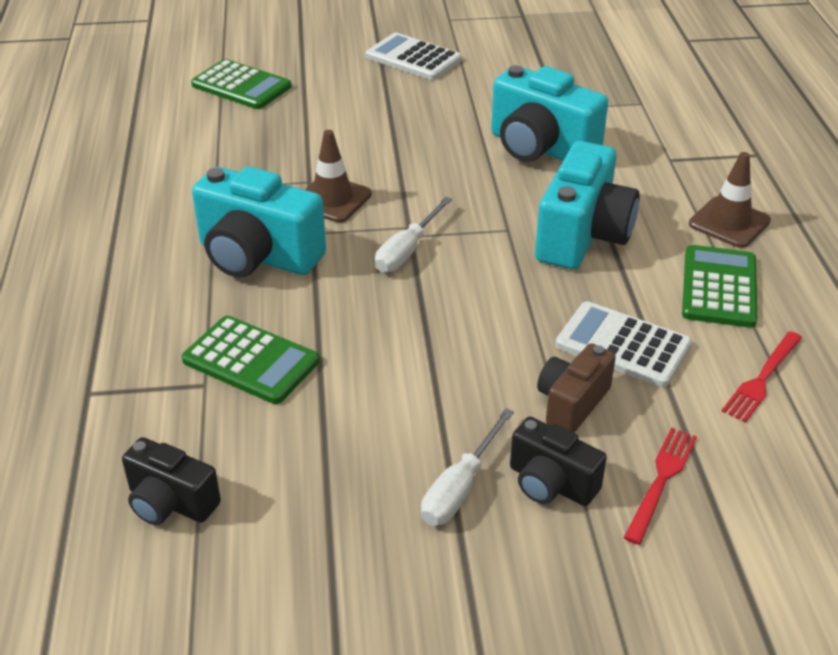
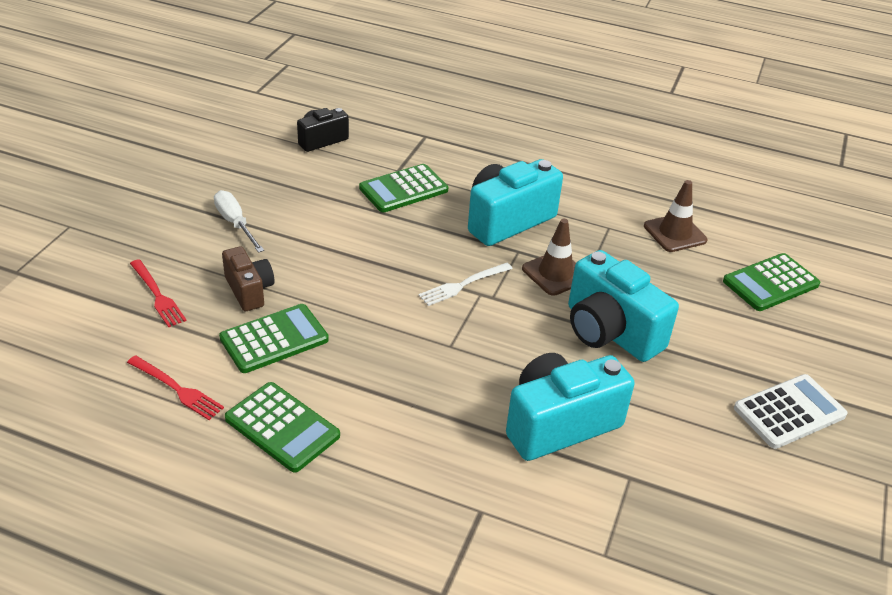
camera: 115 degrees right, 0 degrees up
(407, 250) = (463, 285): white screwdriver -> white fork
(551, 483) = (202, 254): black camera -> none
(583, 236) = (409, 383): turquoise camera -> turquoise camera (609, 332)
(623, 345) = (274, 339): white calculator -> green calculator
(729, 222) = (353, 490): brown traffic cone -> brown traffic cone (675, 233)
(762, 379) = (177, 389): red fork -> red fork turned 150 degrees clockwise

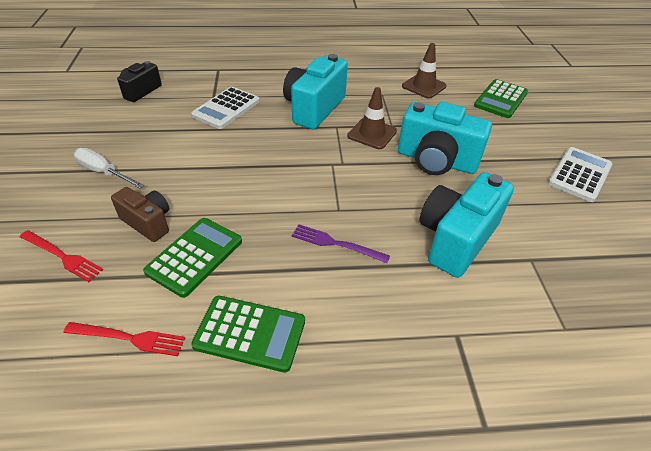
camera: 25 degrees left, 5 degrees up
(403, 189) = (226, 108): green calculator -> white calculator
(422, 379) = (336, 244): none -> purple fork
(463, 285) = (315, 162): white fork -> none

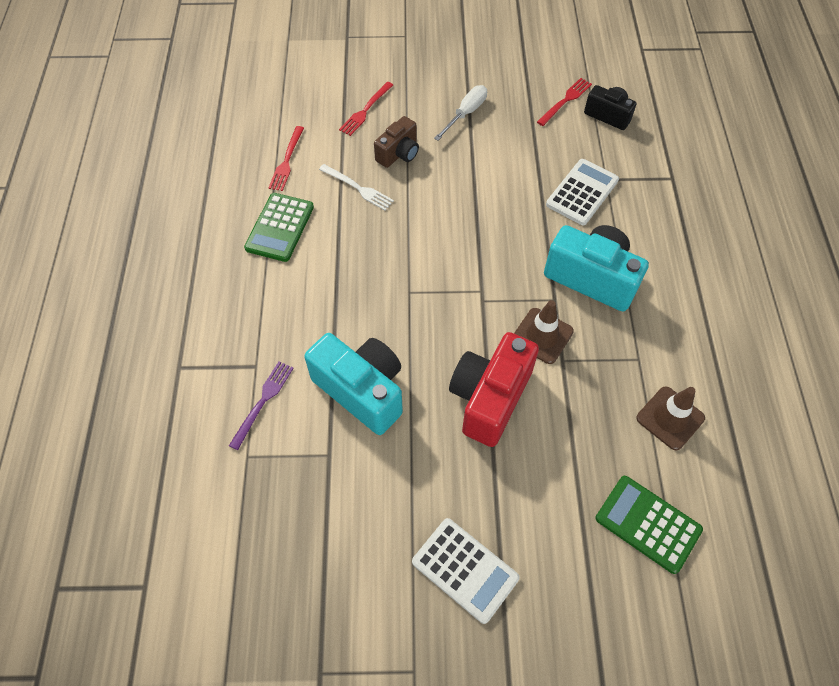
camera: 95 degrees right, 15 degrees up
(113, 111) = (565, 101): none -> red fork
(195, 256) = (358, 188): green calculator -> white fork
(226, 108) = (582, 192): white calculator -> white calculator turned 90 degrees clockwise
(336, 244) = (364, 287): purple fork -> purple fork (263, 401)
(436, 161) = (489, 398): turquoise camera -> red camera

